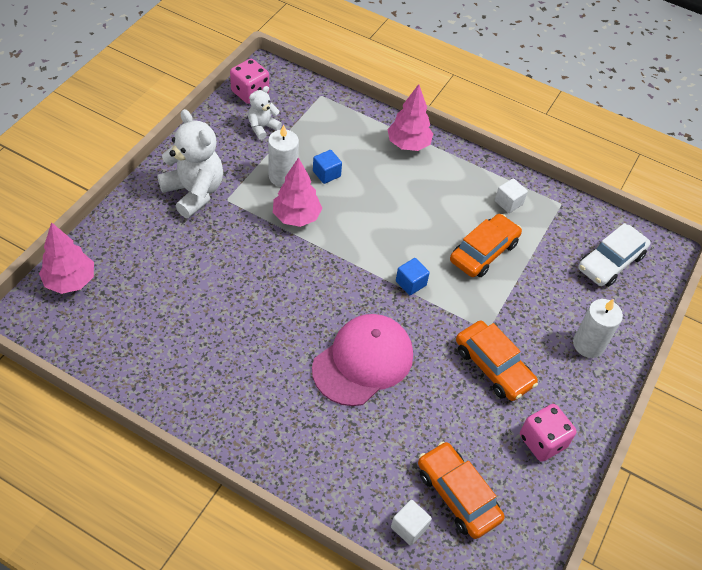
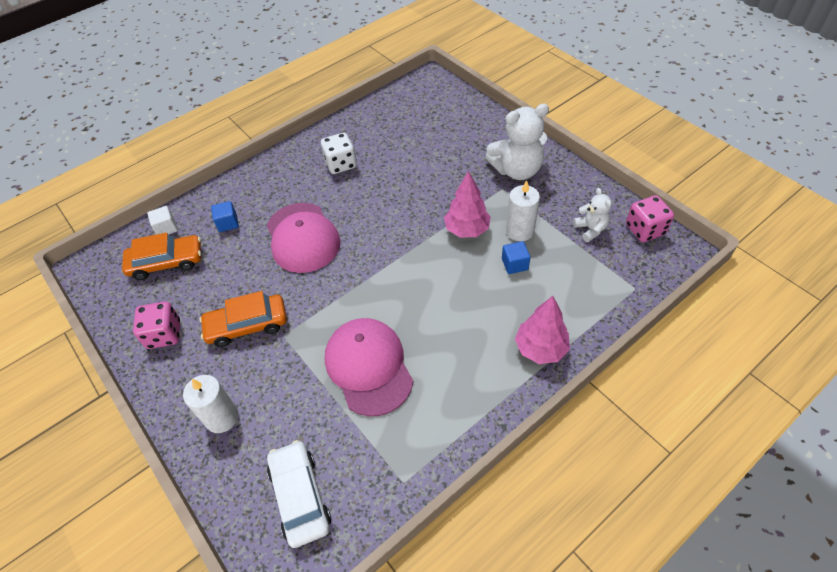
camera: 120 degrees right, 0 degrees up
(70, 281) = (450, 98): pink tree -> none
(231, 365) = (341, 164): none -> white dice
(411, 283) = (360, 292): blue cube -> blue cube (228, 223)
(484, 252) = (368, 367): orange car -> pink cap
(508, 203) = (424, 420): white cube -> none

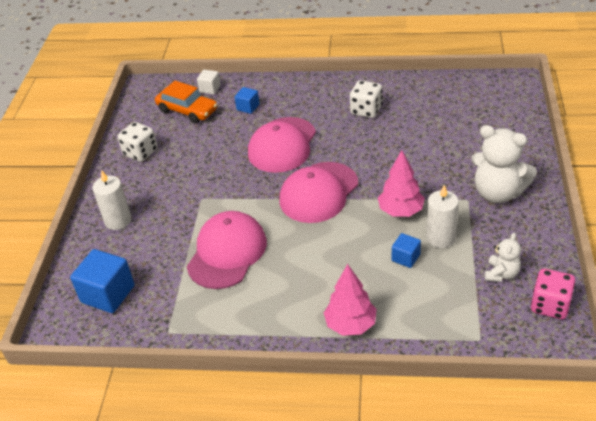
camera: 45 degrees right, 10 degrees down
(164, 334) = (140, 152): pink dice -> white dice
(247, 325) = (188, 178): orange car -> none
(300, 496) = (108, 294): white car -> blue cube
(384, 258) = (318, 192): none -> pink cap

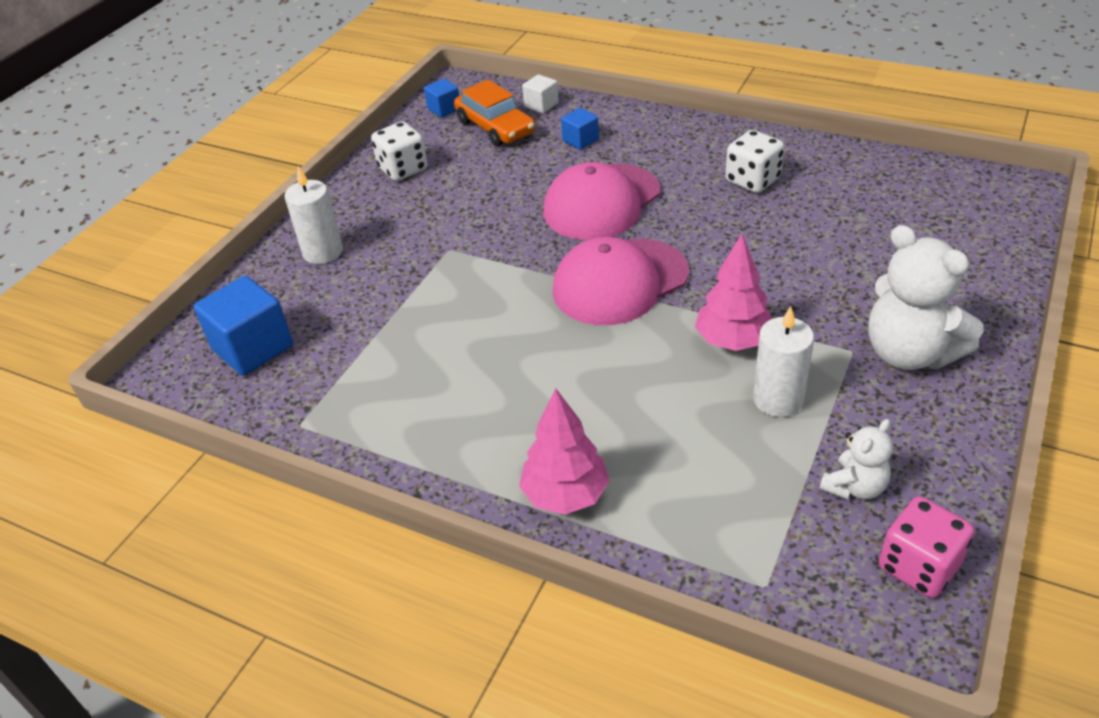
camera: 20 degrees right, 0 degrees up
(227, 253) = (442, 334): pink cap -> none
(405, 258) = (705, 415): blue cube -> blue cube (444, 109)

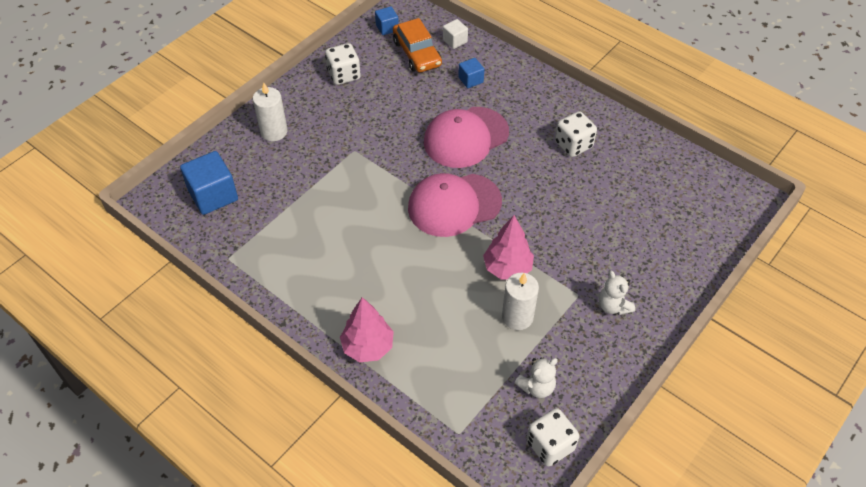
camera: 10 degrees right, 10 degrees up
(909, 353) = (613, 306): white teddy bear -> white teddy bear, size x0.54
(918, 566) = (550, 445): pink dice -> white dice

